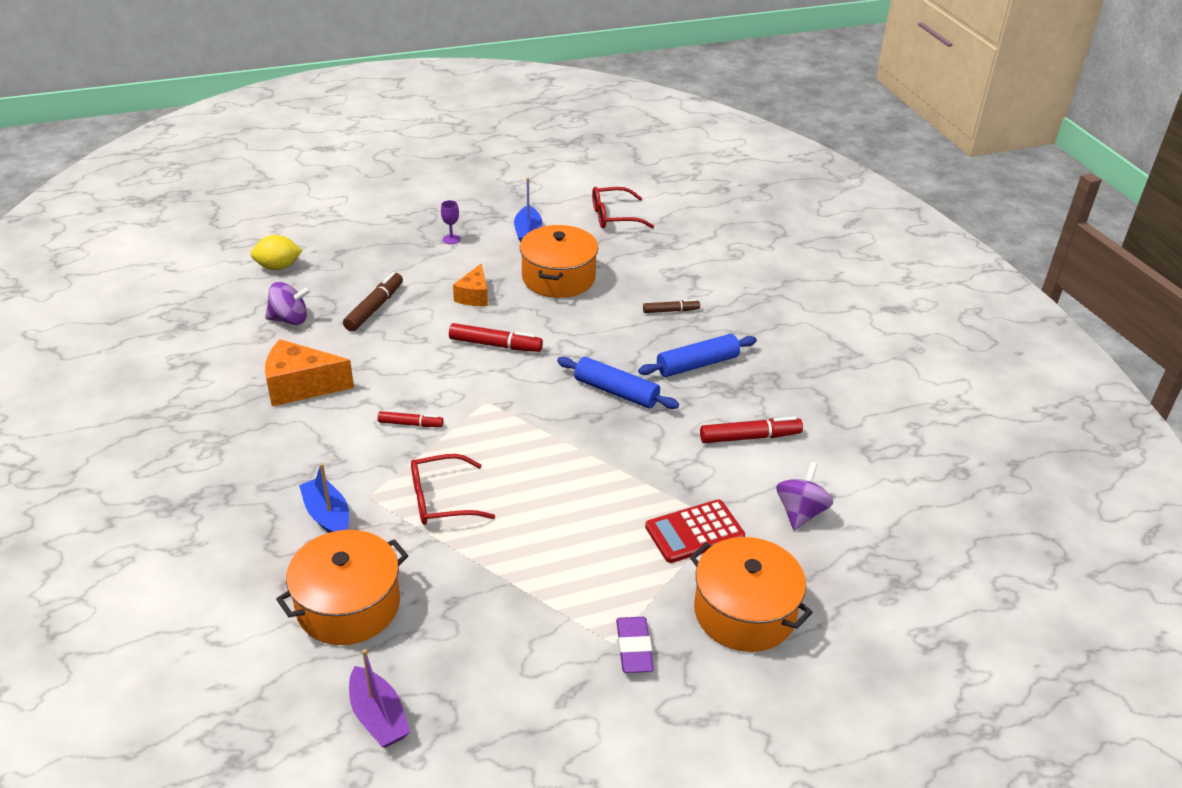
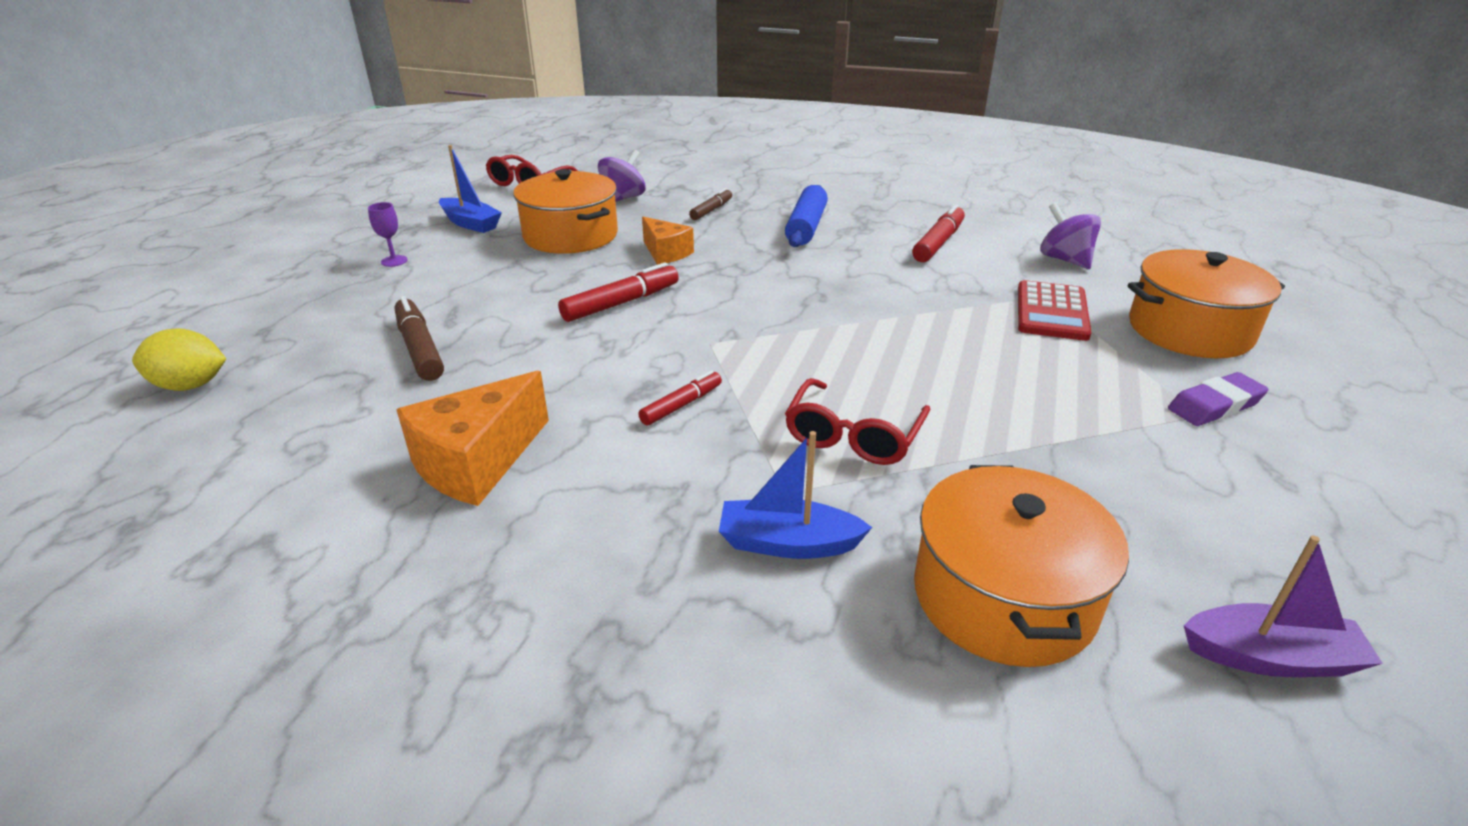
camera: 50 degrees left, 5 degrees down
(278, 267) = (190, 385): yellow lemon -> yellow lemon turned 60 degrees clockwise
(290, 319) = (319, 418): purple spinning top -> purple spinning top (623, 198)
(474, 296) = (516, 284): orange cheese -> orange cheese (665, 253)
(616, 391) = (794, 273): blue rolling pin -> none
(634, 648) = (1215, 406): purple eraser -> purple eraser turned 60 degrees counterclockwise

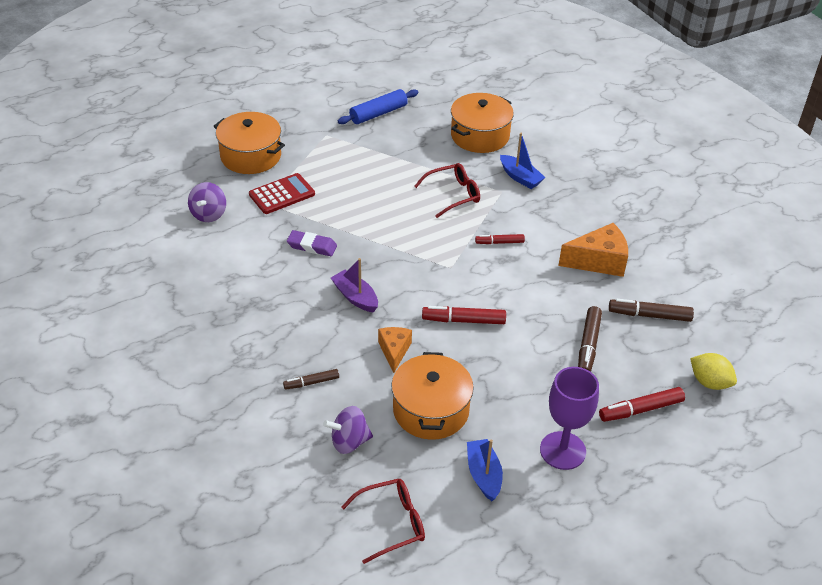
camera: 140 degrees left, 10 degrees up
(328, 425) = (650, 315): none -> brown marker
(394, 261) = (562, 450): purple goblet -> purple goblet, size x2.33
(806, 227) = (283, 324): blue rolling pin -> blue rolling pin (378, 113)
(938, 243) = (241, 264): red marker -> red marker (641, 410)
(1215, 406) = (314, 133): purple eraser -> purple eraser (312, 246)
(1270, 657) = (438, 95): purple boat -> purple boat (355, 297)

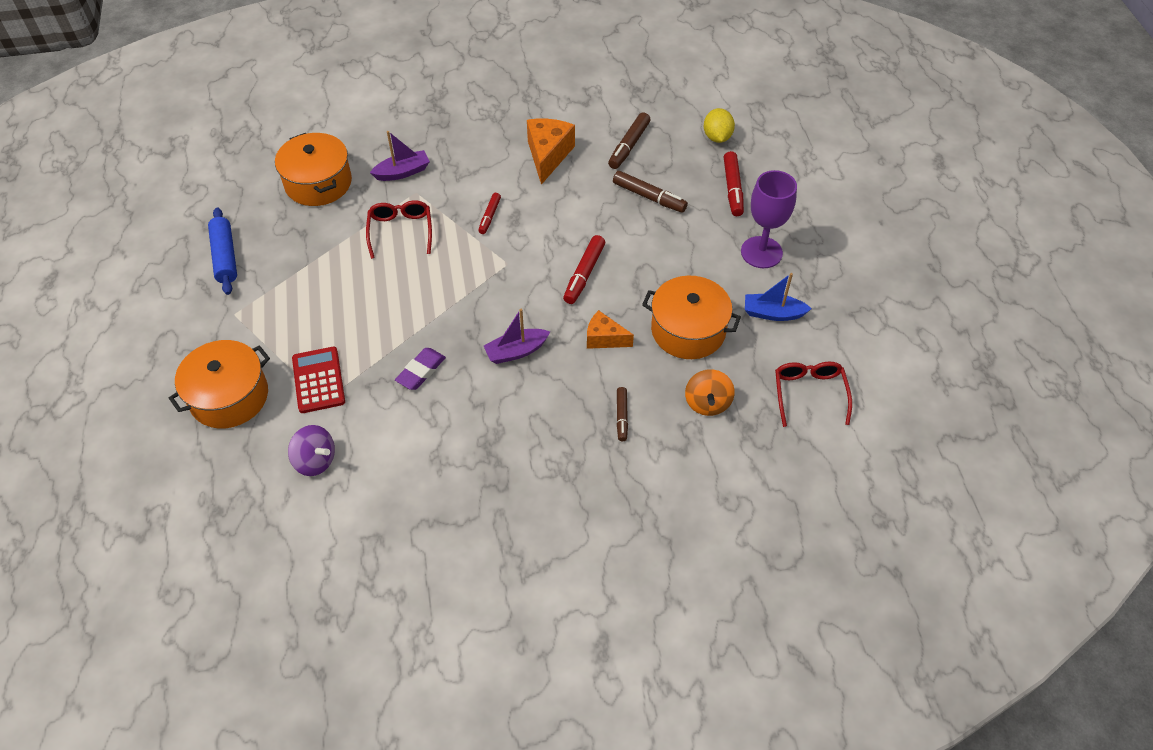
camera: 70 degrees left, 10 degrees up
(349, 442) = (707, 403): purple spinning top -> orange spinning top
(520, 177) = (403, 172): blue boat -> purple boat
(709, 382) = (717, 137): yellow lemon -> yellow lemon turned 60 degrees counterclockwise

